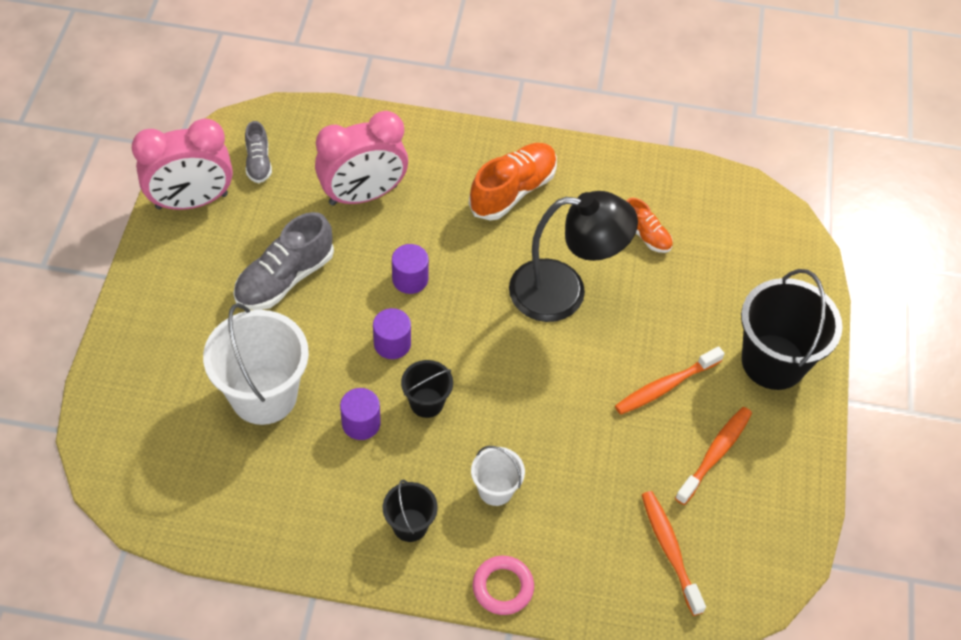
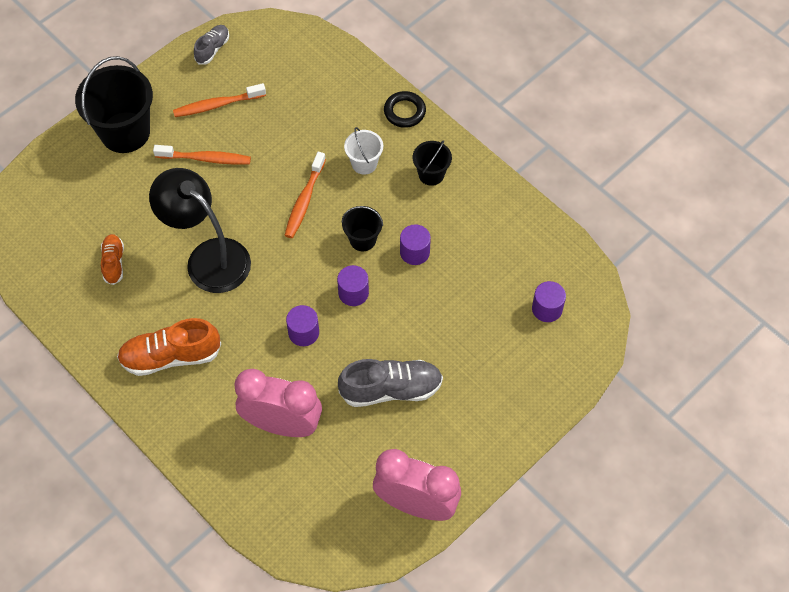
camera: 140 degrees left, 5 degrees up
(174, 449) = (547, 309): none -> purple cylinder
(258, 162) = (340, 509): grey shoe -> grey shoe (212, 49)
(264, 395) = (464, 309): white bucket -> none
(503, 587) = (404, 112): pink ring -> black ring
(669, 550) = (294, 75): orange toothbrush -> orange toothbrush (304, 200)

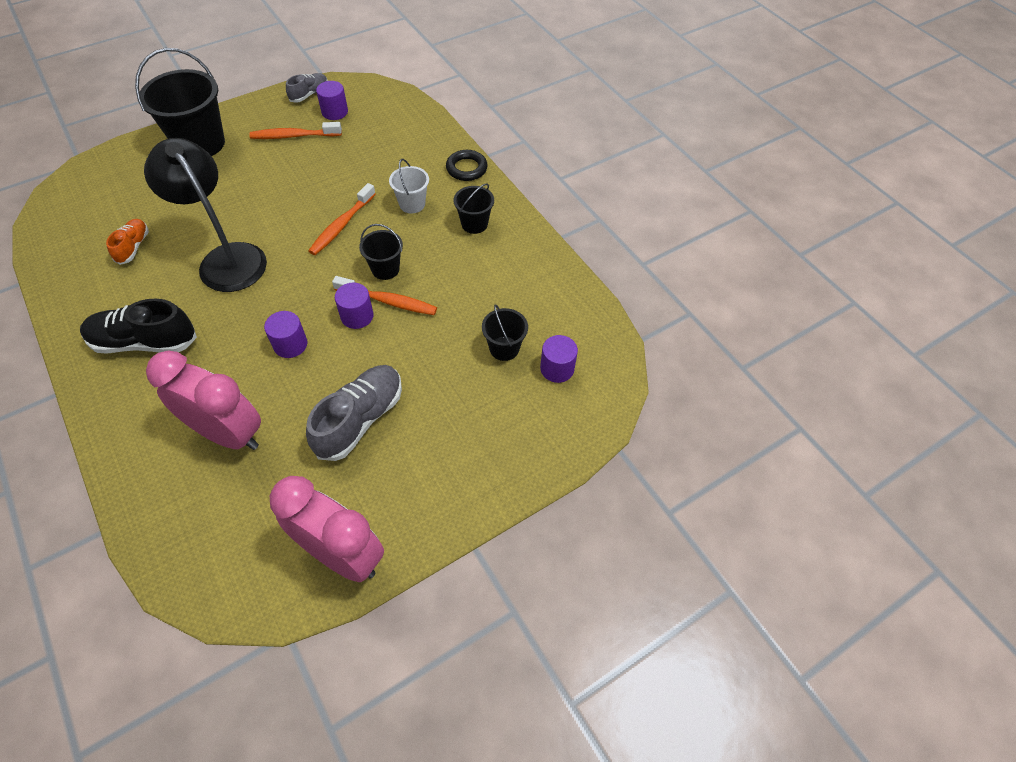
camera: 10 degrees right, 5 degrees down
(171, 356) = (144, 342): orange shoe -> black shoe
(206, 159) = (263, 176): orange toothbrush -> orange toothbrush (388, 301)
(391, 389) = (360, 419): grey shoe -> grey shoe turned 60 degrees counterclockwise
(414, 252) = (434, 289): purple cylinder -> purple cylinder (335, 112)
(495, 298) = (504, 348): none -> black bucket

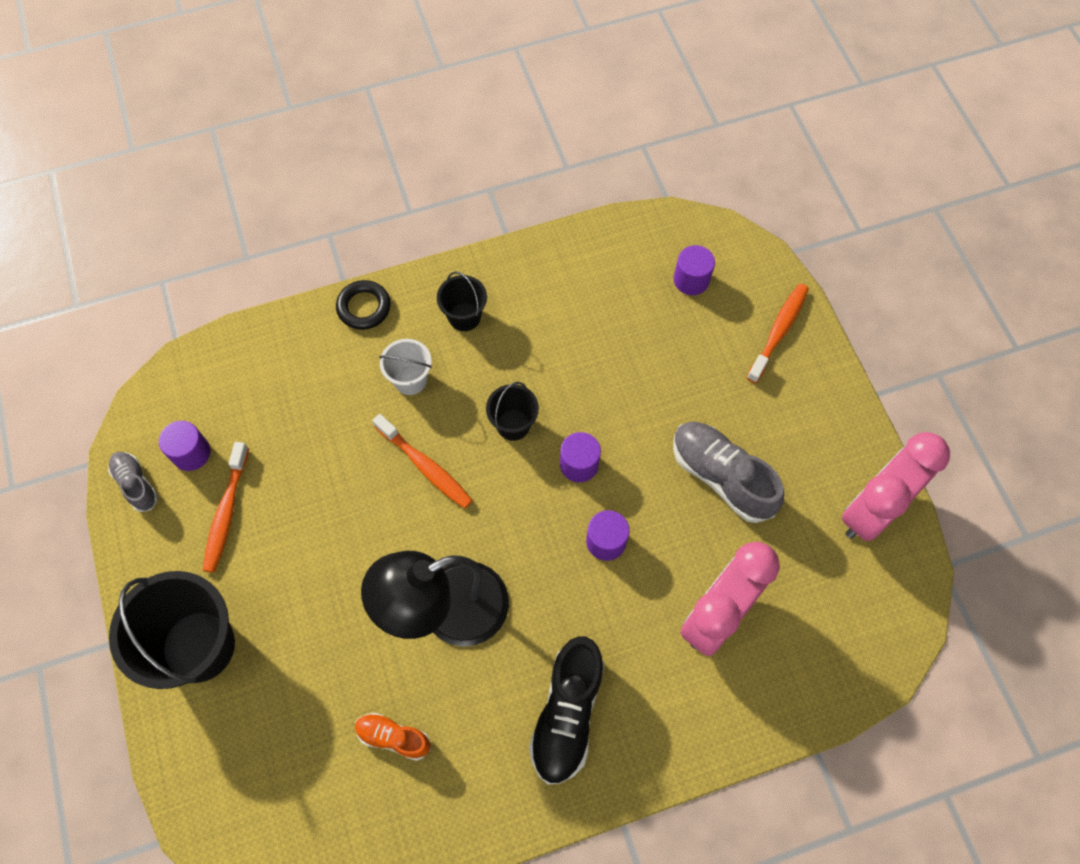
camera: 75 degrees left, 10 degrees up
(388, 301) = (564, 428): orange toothbrush -> orange toothbrush (778, 331)
(504, 348) = (656, 323): black bucket -> none

